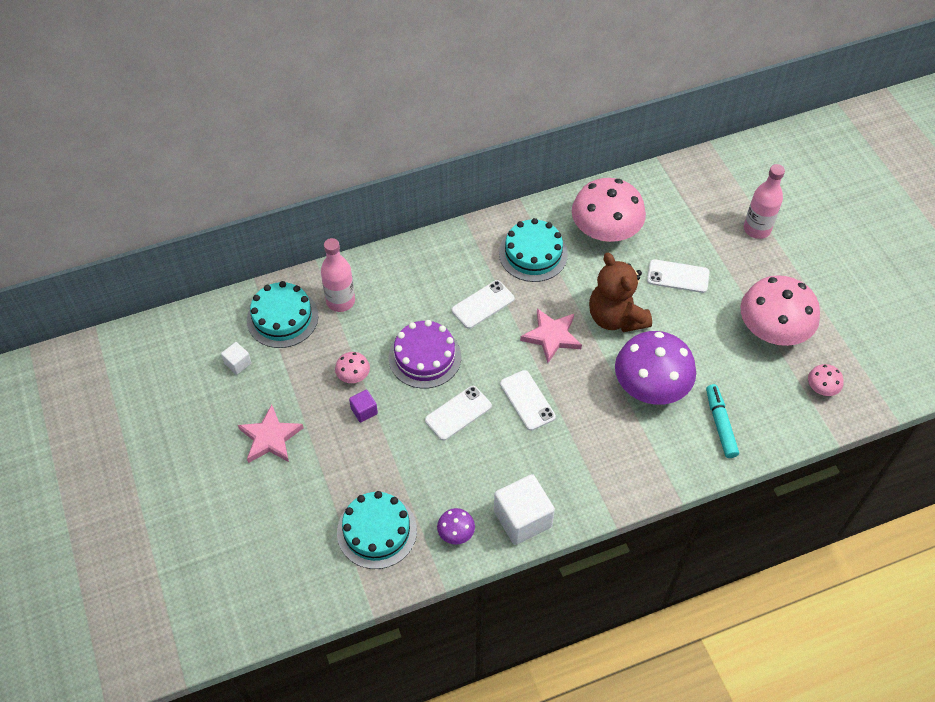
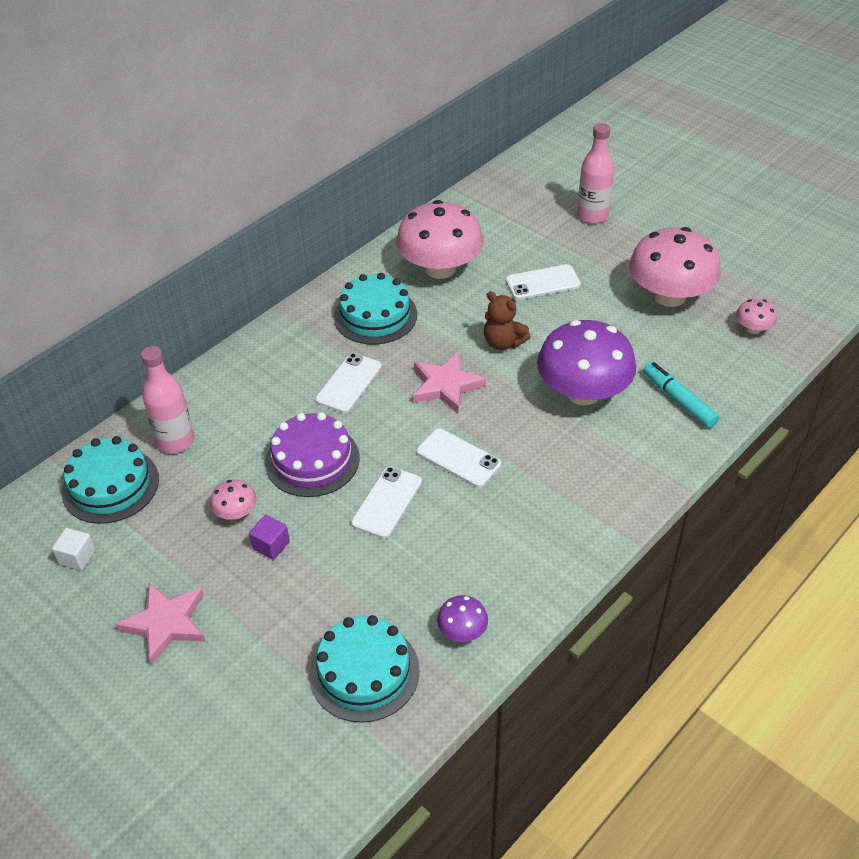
camera: 25 degrees left, 10 degrees down
(522, 519) = (530, 582): white cube -> none
(615, 317) = (503, 342): brown teddy bear -> brown teddy bear, size x0.60

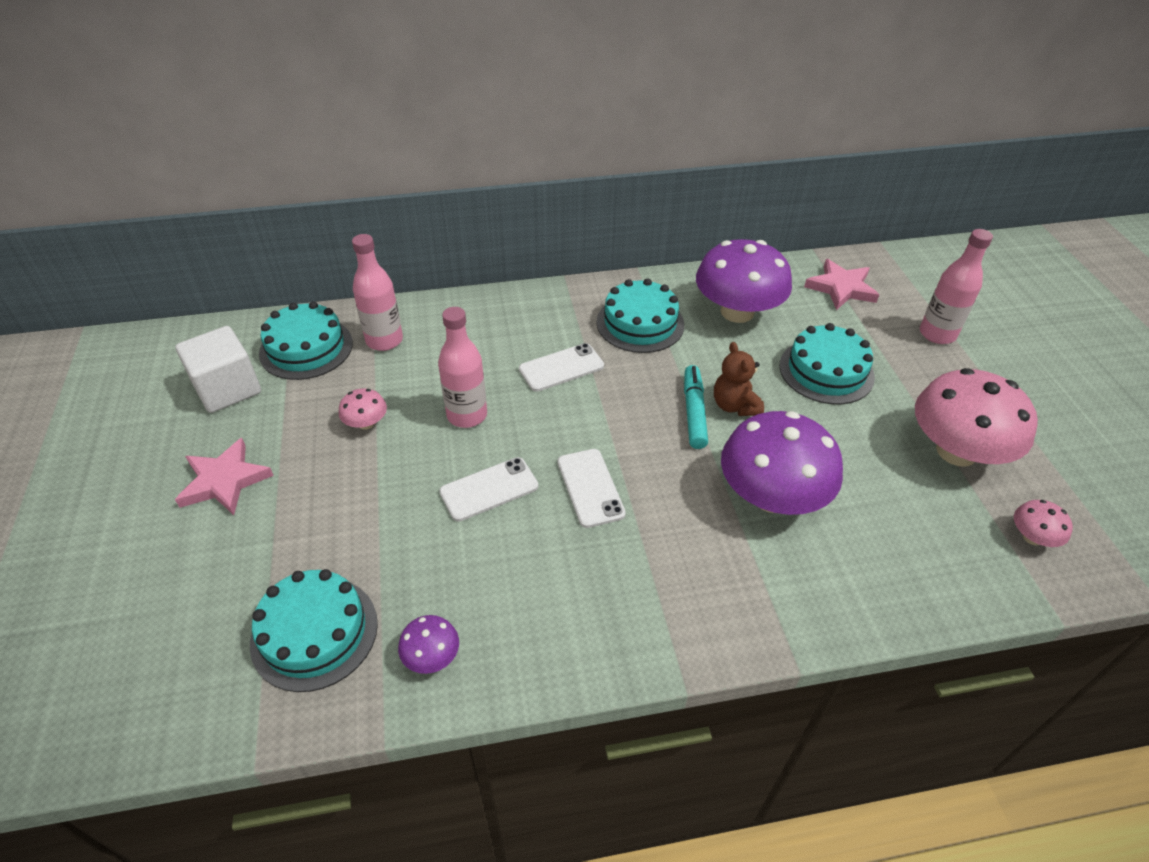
camera: 35 degrees right, 0 degrees up
(77, 557) = (227, 388): white cube -> white cube, size x2.03
(271, 545) = (362, 467): purple cube -> none
(312, 460) = (467, 415): purple cake -> pink bottle
(440, 268) = (737, 312): pink mushroom -> purple mushroom
(446, 385) = (643, 415): pink star -> pink star (841, 288)
(542, 282) = (826, 371): white phone -> turquoise cake
(679, 400) = (871, 564): turquoise marker -> turquoise marker (694, 412)

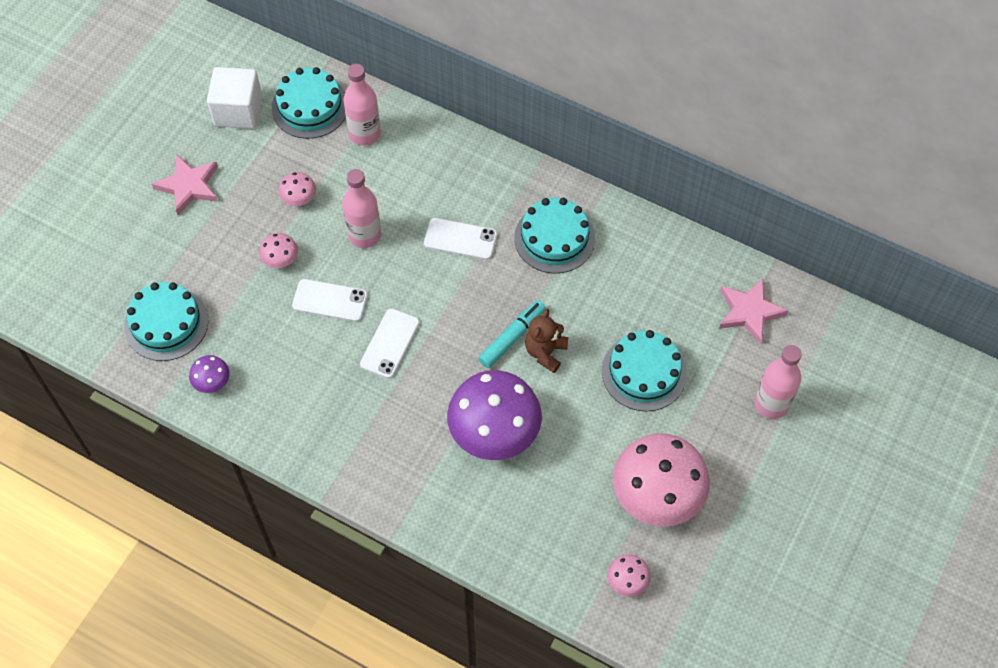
camera: 40 degrees right, 15 degrees up
(397, 485) = (280, 259): none -> pink mushroom
(737, 312) = (639, 277): purple mushroom -> none

